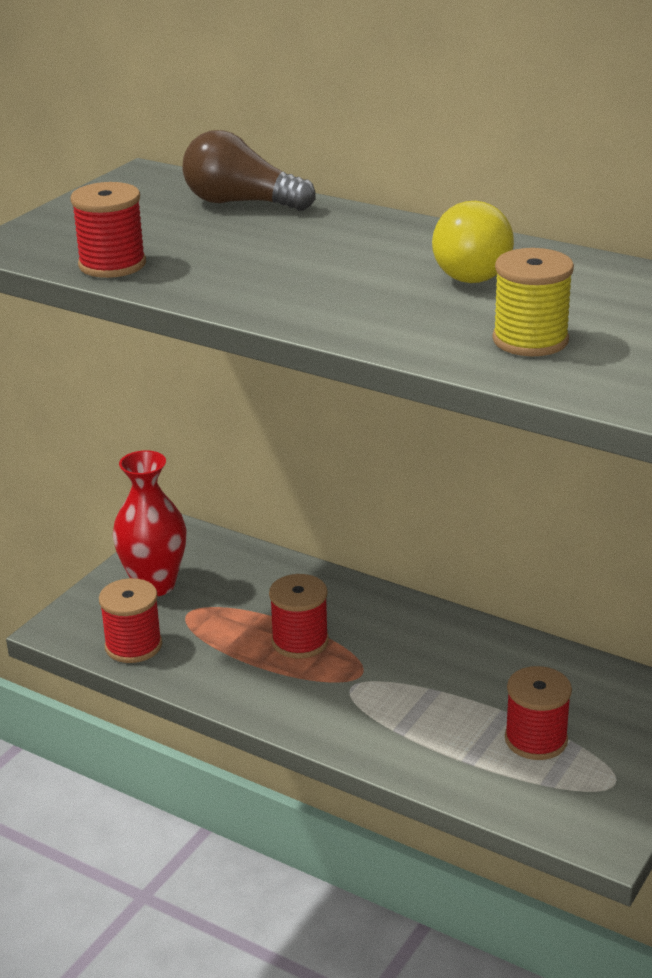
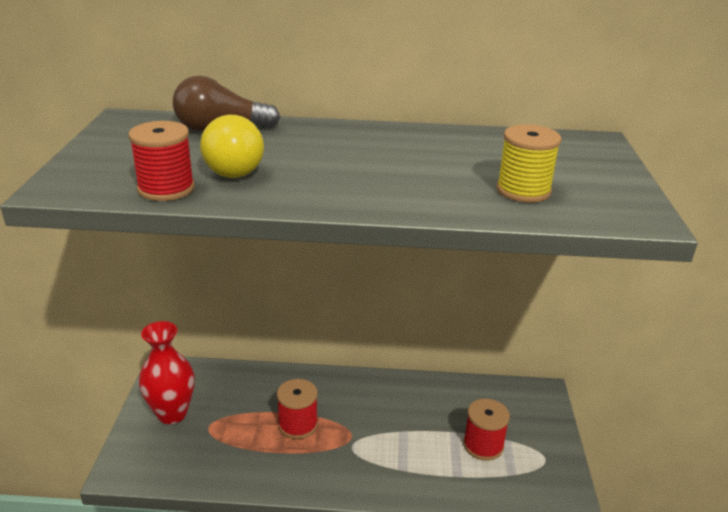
camera: 30 degrees left, 0 degrees up
(133, 646) = (184, 466): red spool -> none
(474, 269) = (429, 149): yellow light bulb -> yellow light bulb (231, 166)

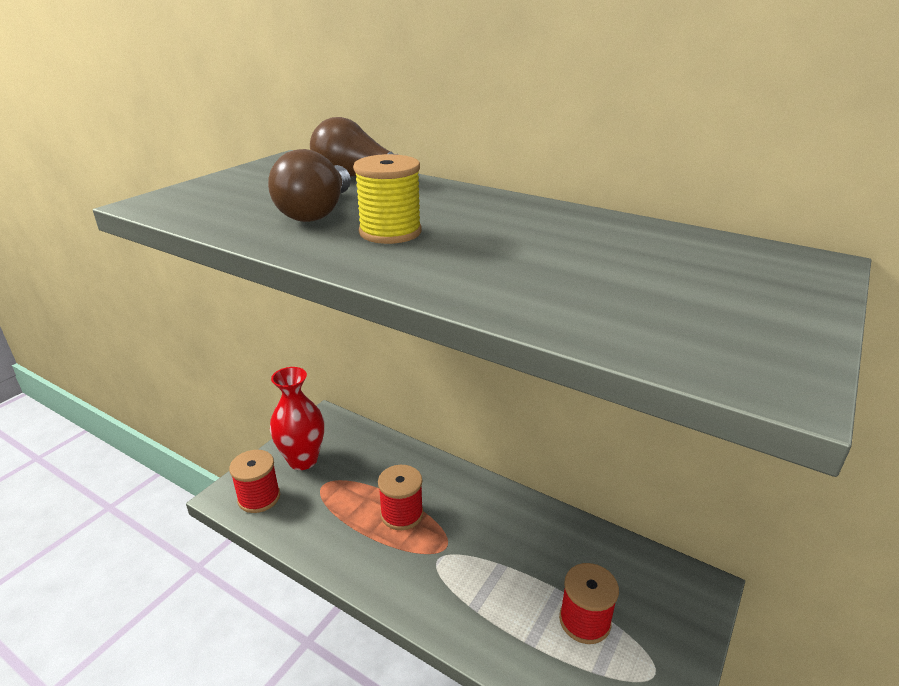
camera: 30 degrees right, 0 degrees up
(166, 189) = (231, 220): red spool -> red spool (259, 497)
(231, 166) = (317, 212): yellow light bulb -> brown light bulb
(523, 190) = (619, 301): yellow spool -> yellow spool (390, 232)

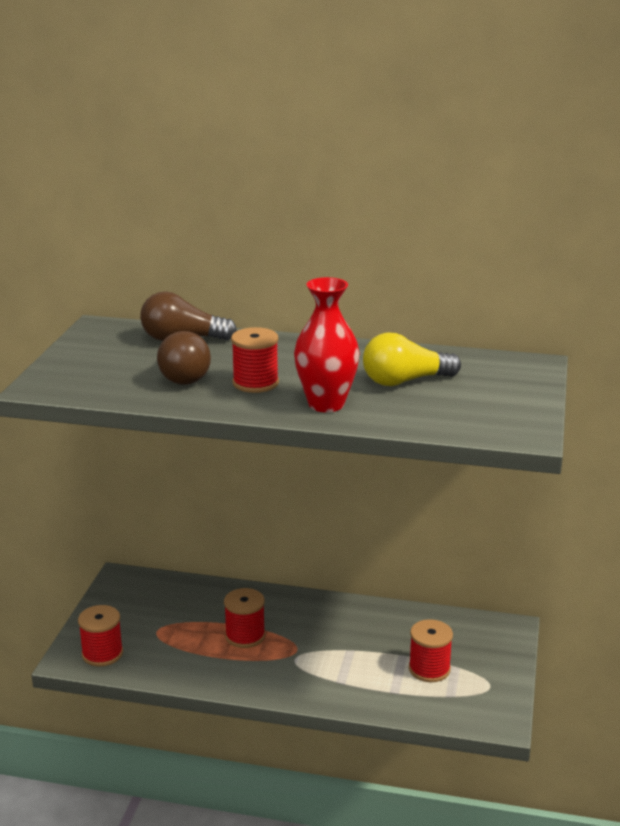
camera: 20 degrees left, 5 degrees down
(303, 460) = (123, 616): red vase -> red vase (326, 404)
(390, 232) = (255, 383): yellow spool -> red spool
(595, 258) = (405, 381): none -> yellow light bulb

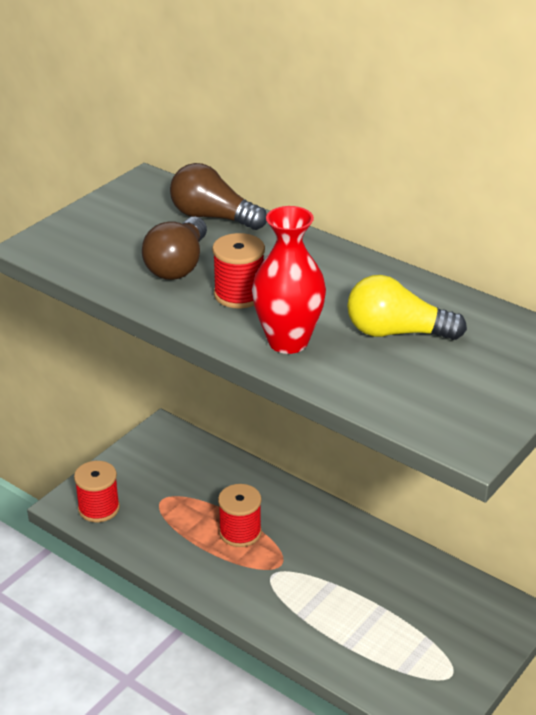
camera: 25 degrees right, 10 degrees up
(429, 669) = (400, 632): red spool -> none

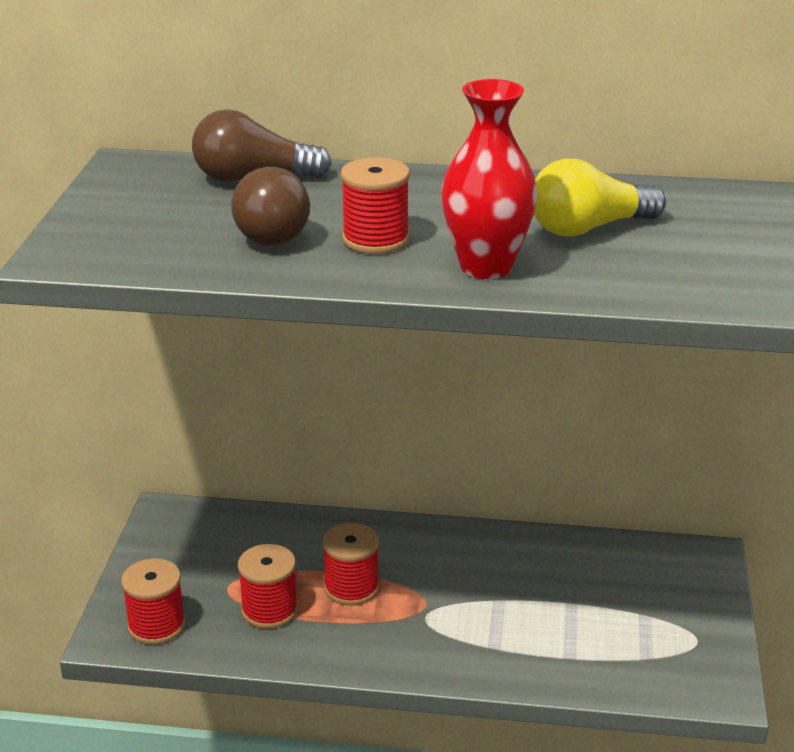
camera: 30 degrees left, 5 degrees down
(175, 526) = (269, 610): none -> red spool

